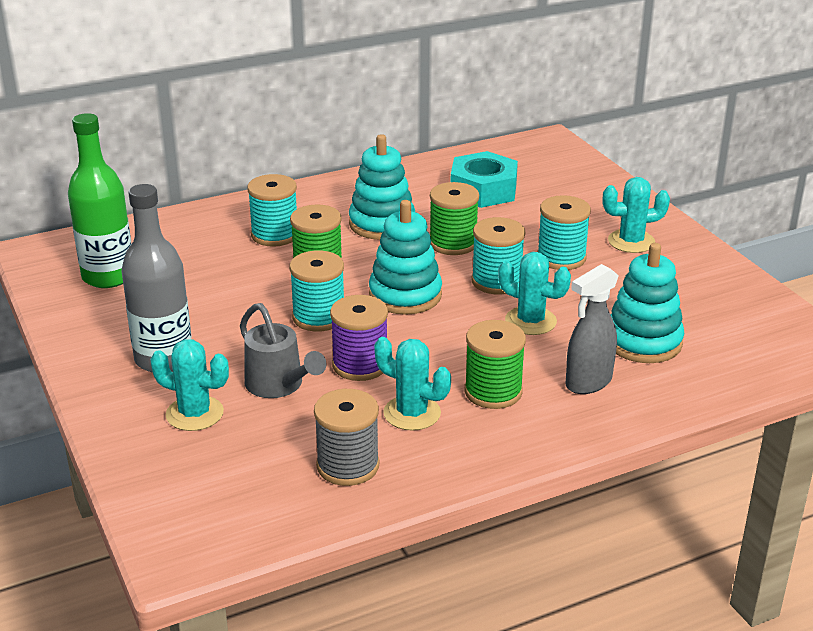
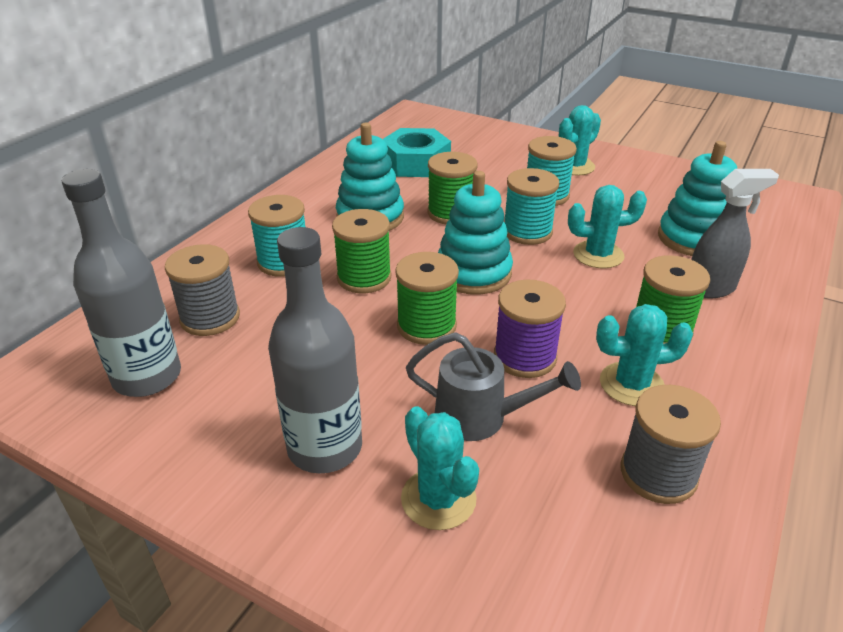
camera: 35 degrees left, 5 degrees up
(108, 276) = (147, 377): green bottle -> grey bottle
(183, 255) = (210, 318): none -> grey spool
(194, 414) = (438, 499): turquoise cactus -> turquoise cactus turned 75 degrees clockwise
(319, 317) = (426, 326): turquoise spool -> green spool
(588, 383) = (710, 288): grey spray bottle -> grey spray bottle turned 120 degrees counterclockwise

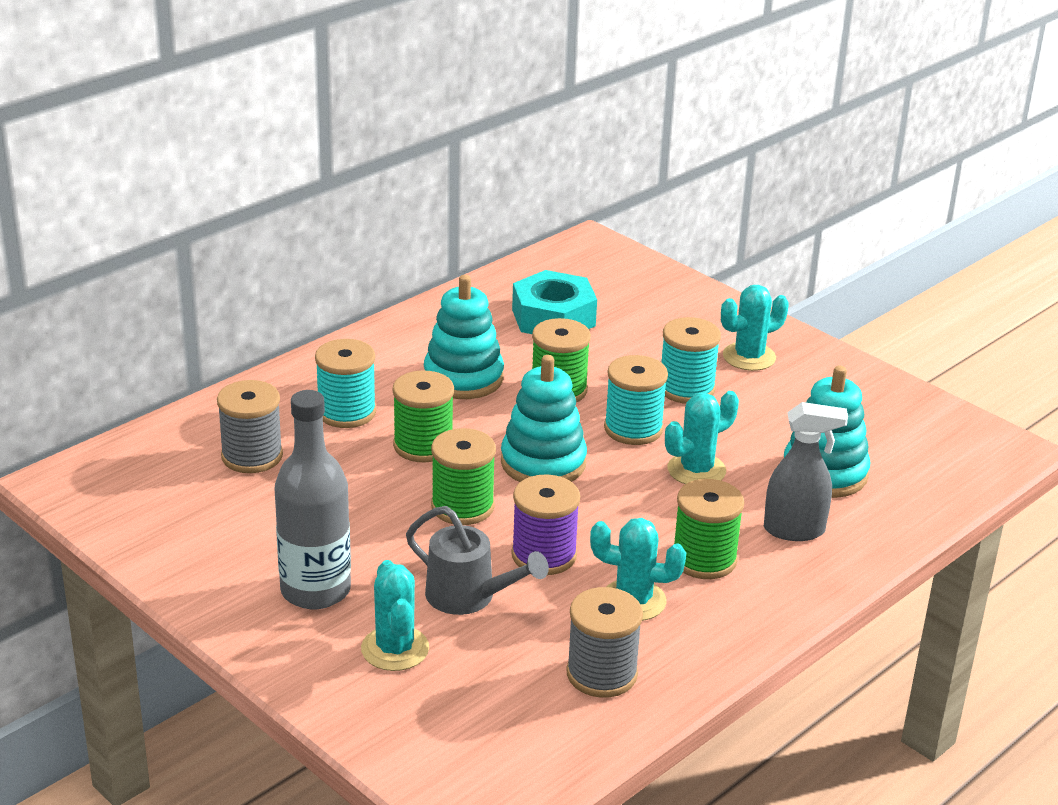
camera: 15 degrees right, 5 degrees down
(147, 377) = (178, 499): grey bottle -> none
(598, 255) = (696, 470): turquoise cactus -> turquoise cactus turned 45 degrees counterclockwise

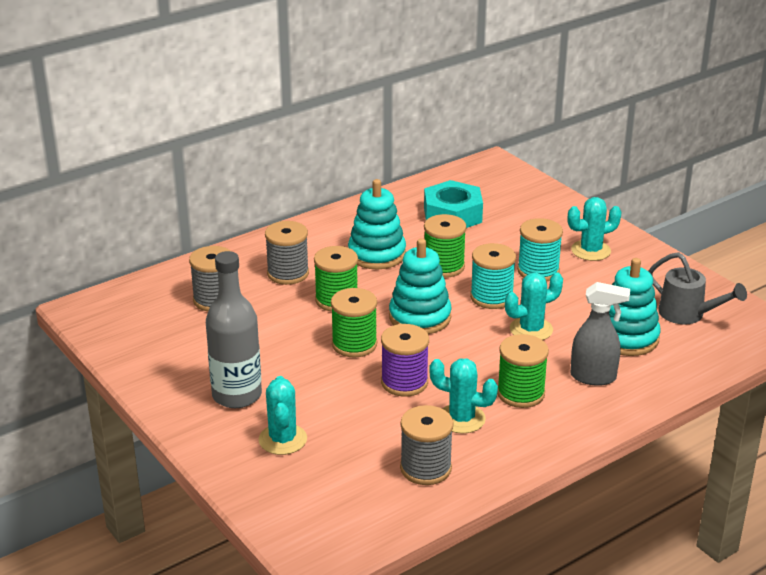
camera: 10 degrees right, 0 degrees up
(346, 412) = (288, 273): turquoise spool -> grey spool
(469, 597) = (344, 408): grey watering can -> grey watering can (687, 315)

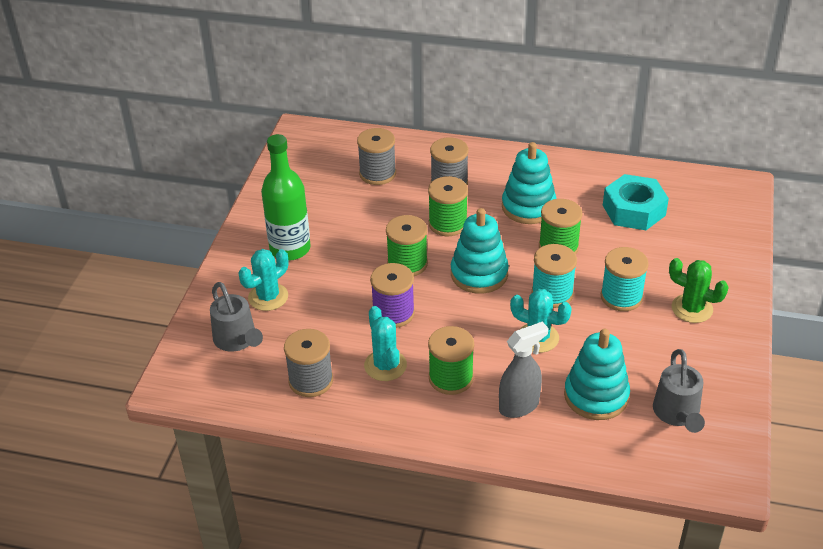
camera: 50 degrees right, 10 degrees up
(237, 395) = (290, 249): grey bottle -> green bottle
(314, 486) = (237, 340): none -> grey watering can
(591, 251) = (692, 309): turquoise cactus -> green cactus
(593, 377) = (519, 406): grey spray bottle -> grey spray bottle turned 90 degrees counterclockwise

